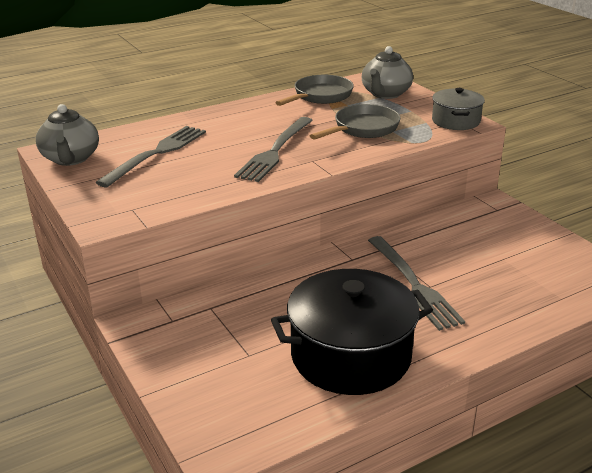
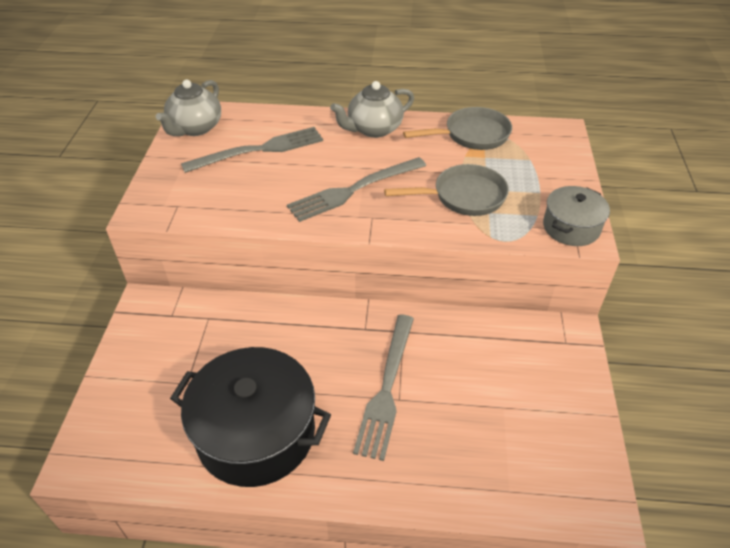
camera: 35 degrees right, 15 degrees up
(385, 94) = (540, 158): grey teapot -> grey teapot (373, 129)

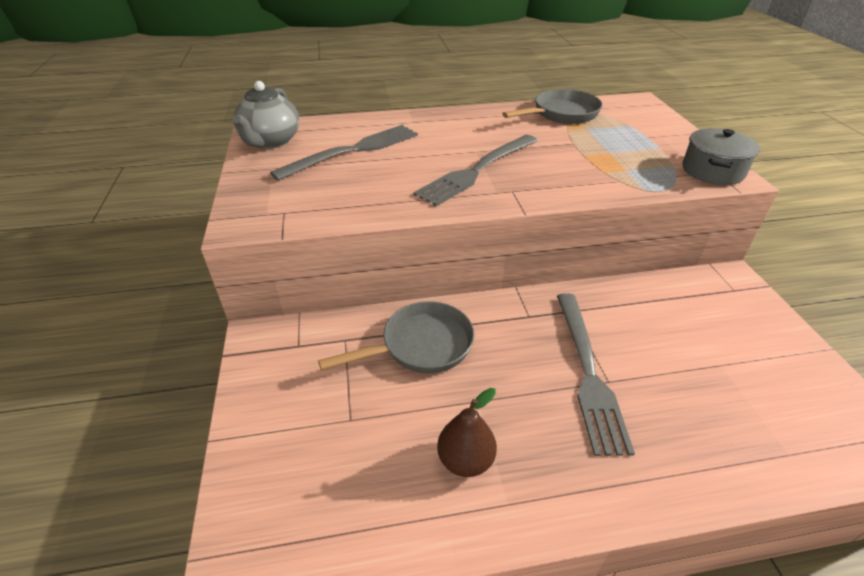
camera: 15 degrees left, 5 degrees down
(256, 433) = (465, 460): black pot -> brown pear
(373, 129) = (463, 120): grey teapot -> none
(463, 196) = (591, 161): grey pan -> grey pan (420, 345)

